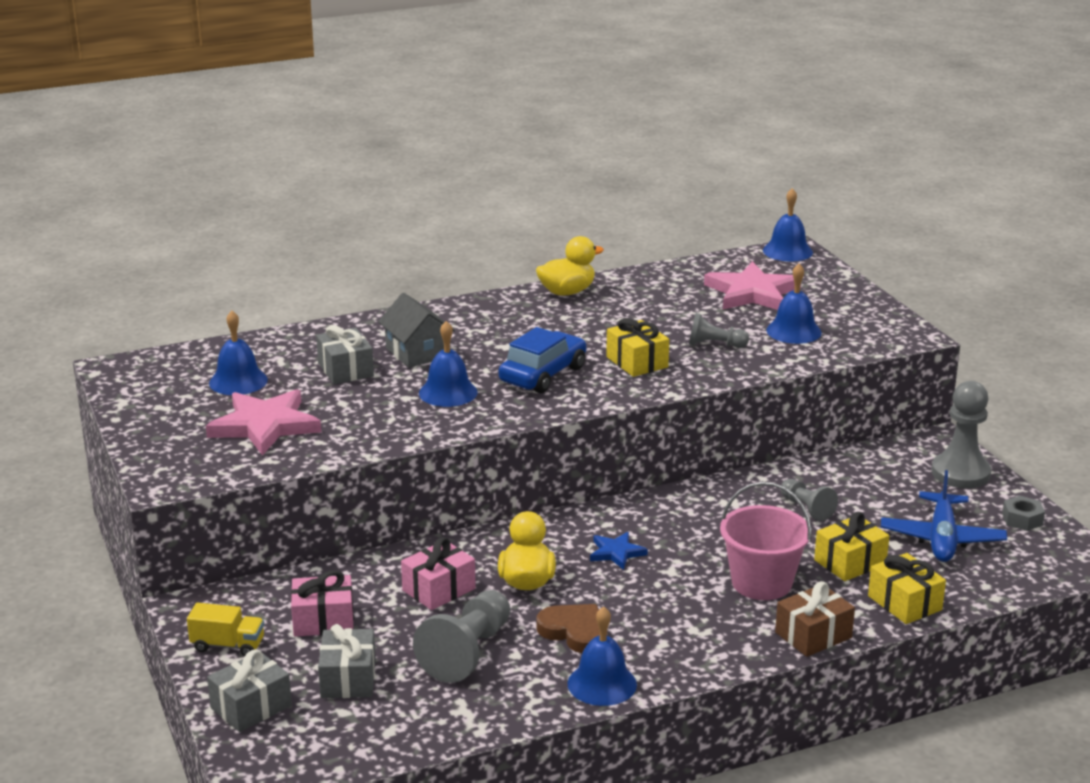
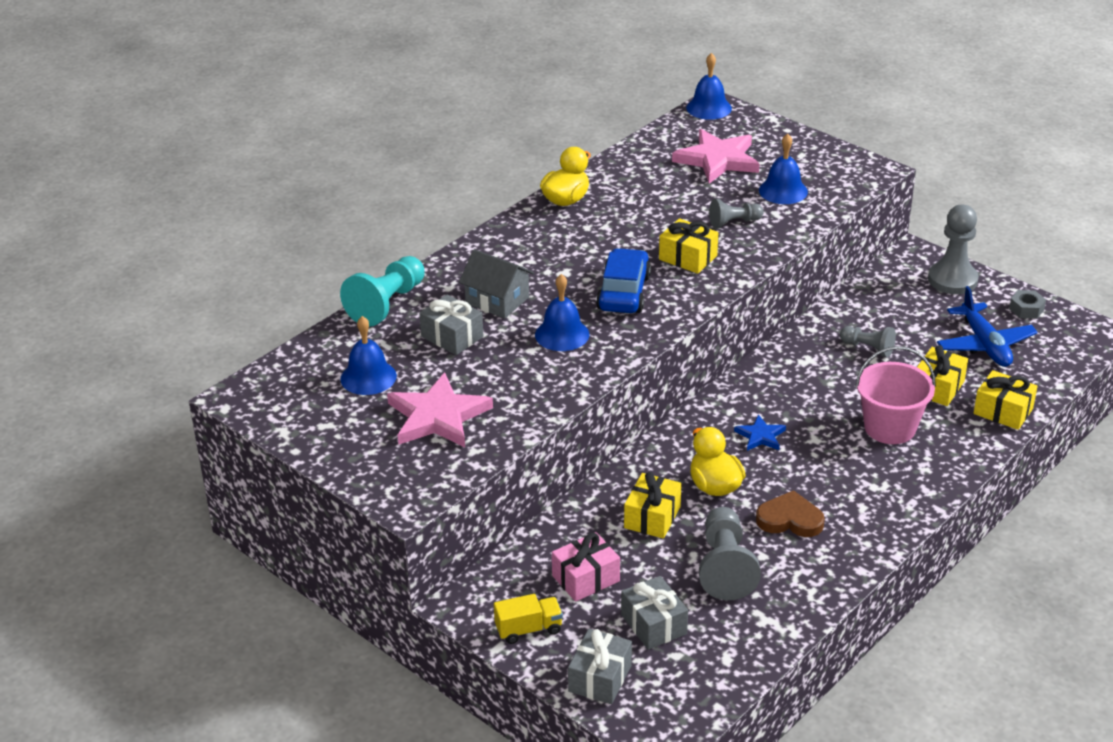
camera: 25 degrees left, 10 degrees up
(315, 332) = (387, 304): none -> turquoise pawn
(439, 589) = (652, 517): pink gift -> yellow gift
(602, 684) = (848, 558): blue bell -> none
(813, 635) = (962, 462): brown gift -> none

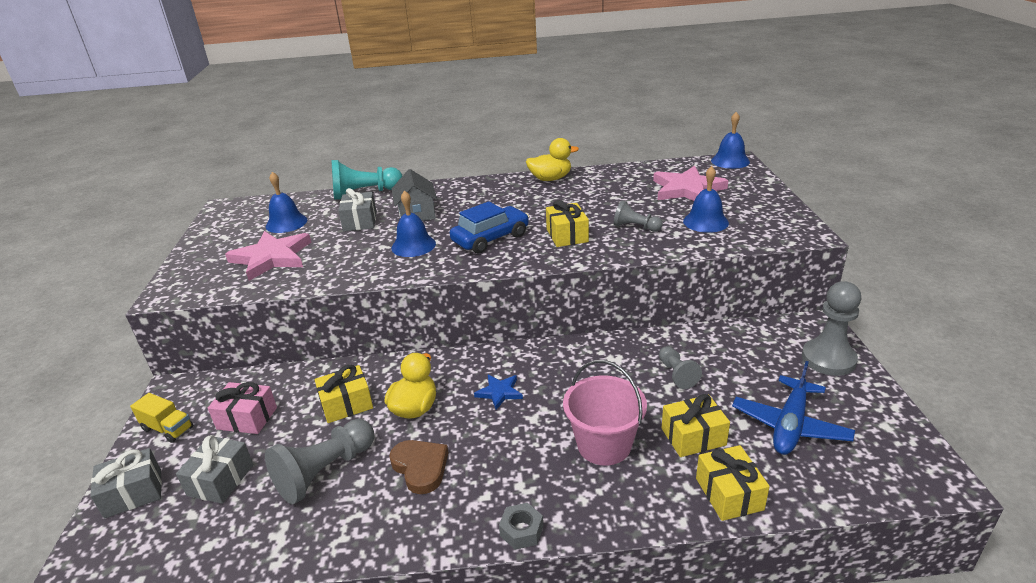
camera: 45 degrees right, 5 degrees down
(1026, 309) = (876, 417): grey nut -> grey nut (521, 531)

